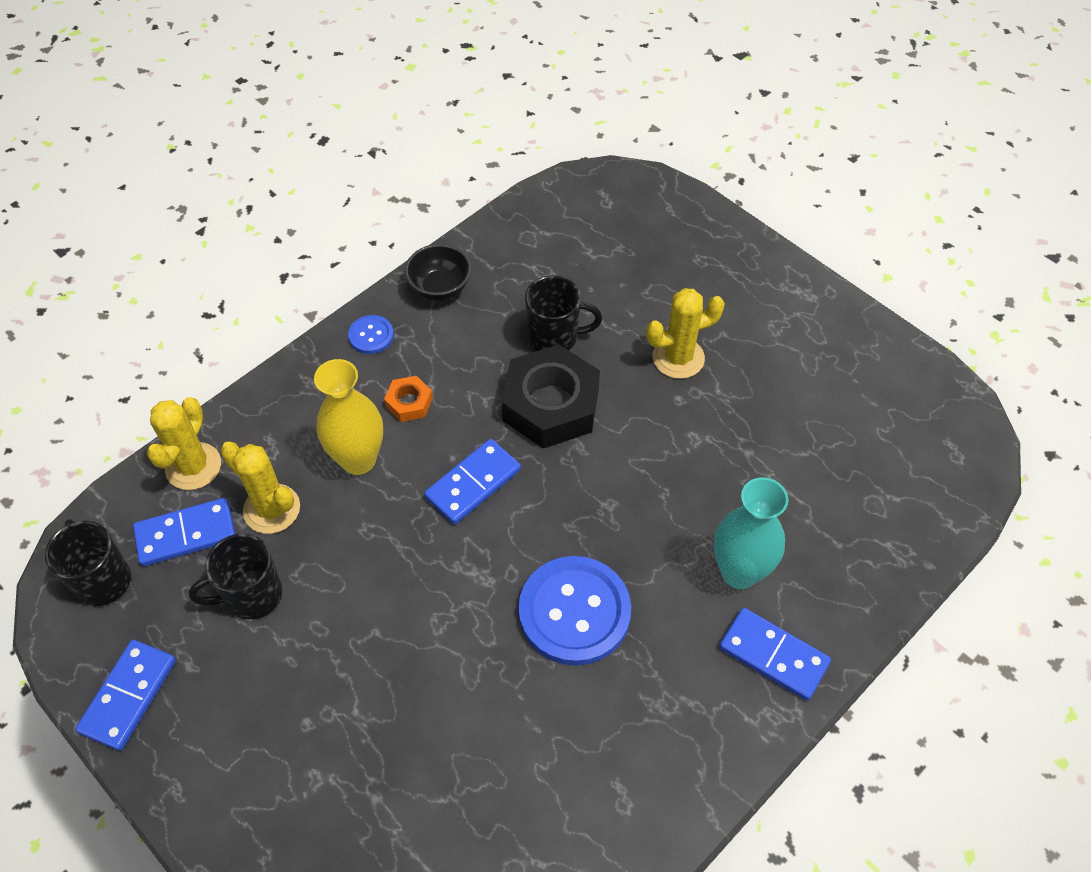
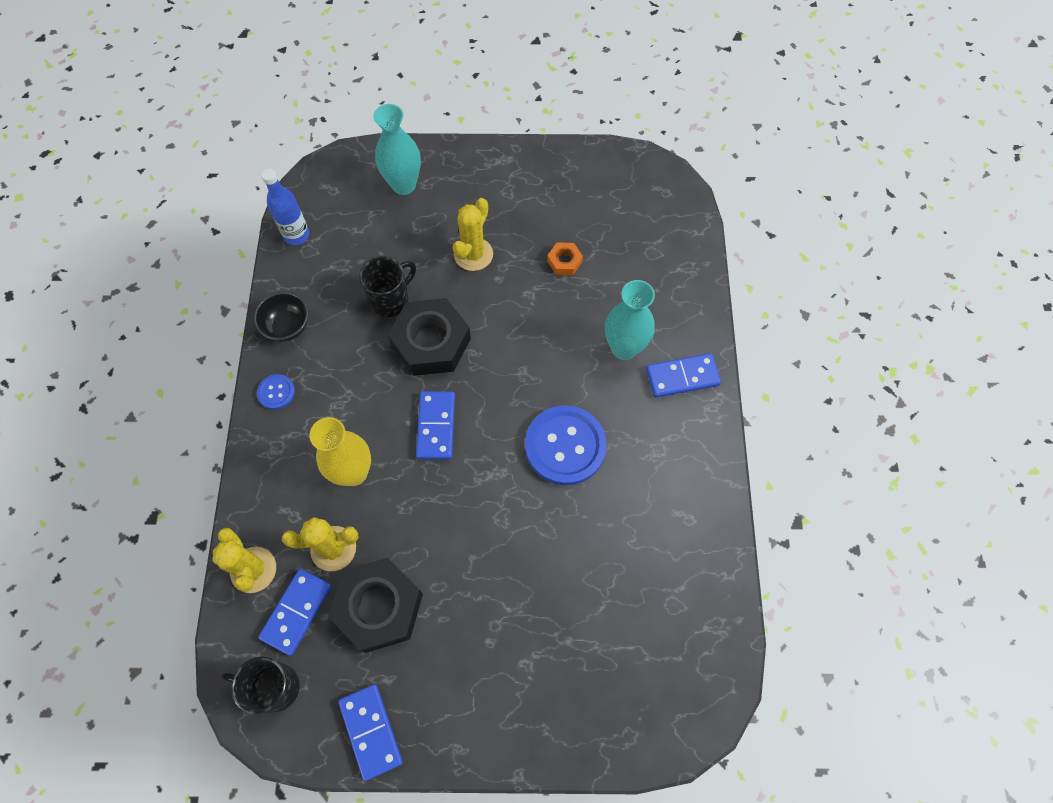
camera: 45 degrees left, 10 degrees up
(252, 595) = (379, 607): black mug -> black nut
(409, 403) = (346, 412): orange nut -> orange nut (564, 261)
(532, 217) = (296, 235): none -> blue bottle
(678, 245) = (404, 185): none -> turquoise vase

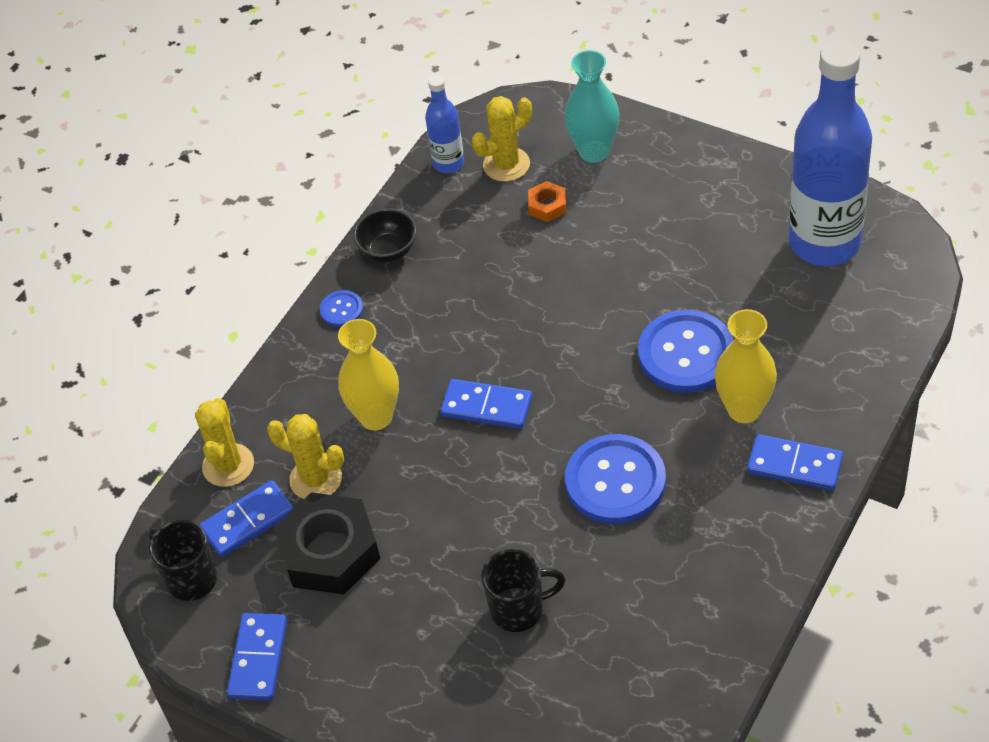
camera: 35 degrees right, 15 degrees down
(391, 300) = (511, 264): black mug -> black mug (519, 609)
(431, 342) = (530, 322): black nut -> none
(436, 426) = (486, 406): blue domino -> blue domino turned 75 degrees clockwise
(473, 254) = (629, 250): yellow cactus -> yellow cactus (506, 164)
(559, 321) = (686, 354): none -> blue button
(564, 261) = (730, 294): orange nut -> orange nut (547, 206)
(607, 196) = (824, 243): none -> blue bottle
(624, 348) = (744, 409): turquoise vase -> yellow vase

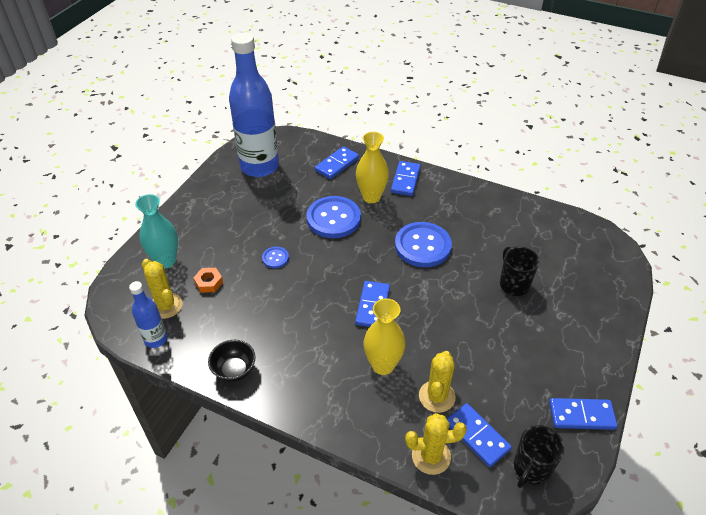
camera: 100 degrees left, 5 degrees down
(330, 551) = (492, 382): black nut -> none
(341, 310) = (287, 395): blue button -> blue button (275, 258)
(837, 357) = (337, 164): none -> blue domino

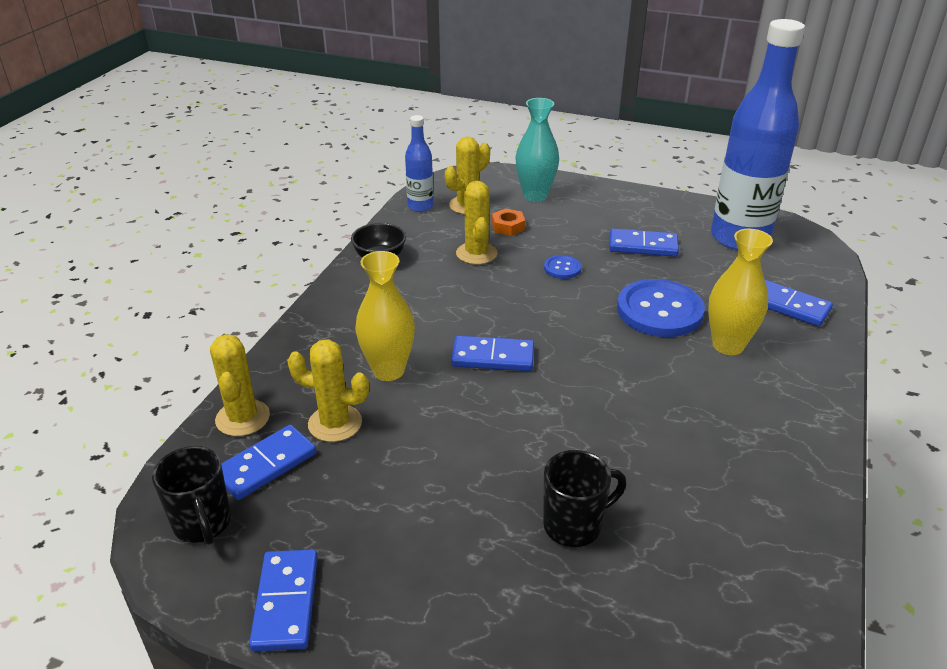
camera: 85 degrees right, 10 degrees down
(243, 305) = (476, 253): none -> yellow cactus
(405, 180) = (793, 383): blue domino -> blue domino (643, 246)
(422, 246) = (633, 406): blue button -> none
(531, 469) = (203, 524): black mug -> black mug turned 150 degrees counterclockwise

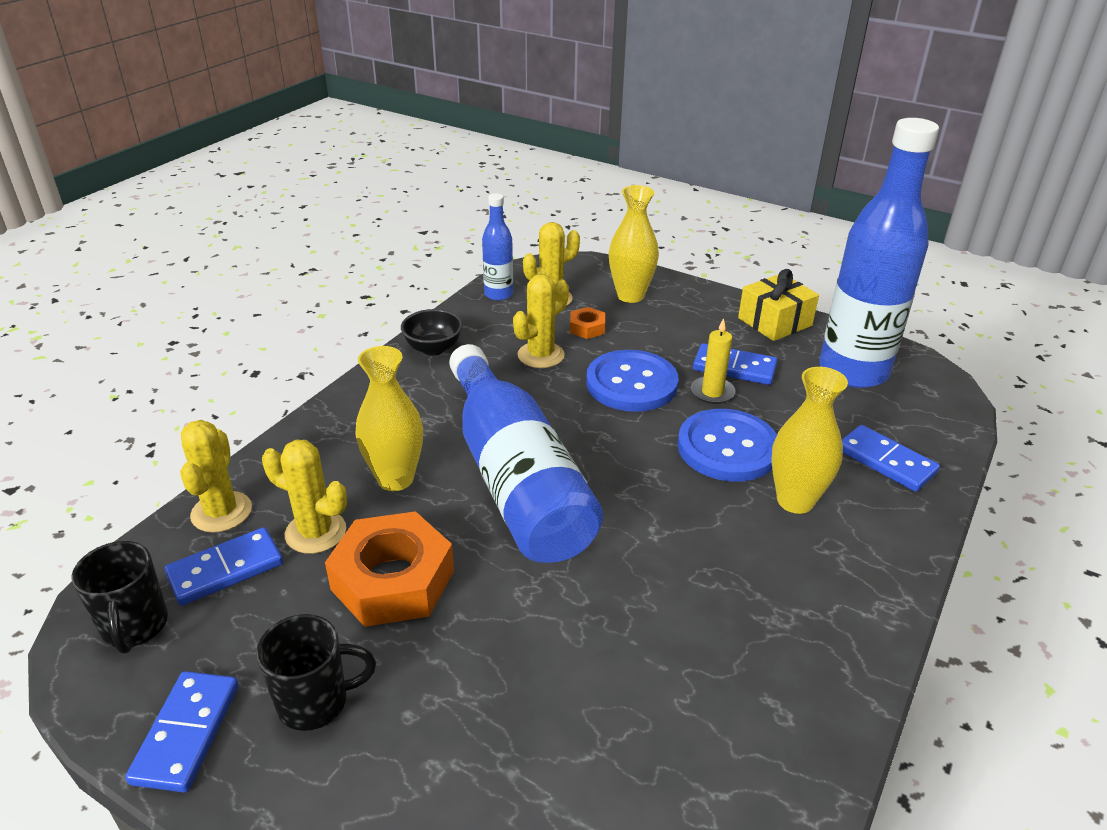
camera: 10 degrees right, 0 degrees up
(418, 453) = (393, 580): none -> orange nut
(476, 253) = (541, 355): yellow cactus -> yellow cactus turned 45 degrees clockwise
(493, 357) = (516, 478): blue domino -> blue bottle
(535, 196) = (630, 295): turquoise vase -> yellow vase
(562, 268) = (631, 383): blue button -> blue button, size x2.14
(574, 525) = (537, 695): black mug -> black mug (315, 702)
(632, 268) = (712, 392): none -> yellow candle
(663, 205) = (774, 322): none -> yellow gift

